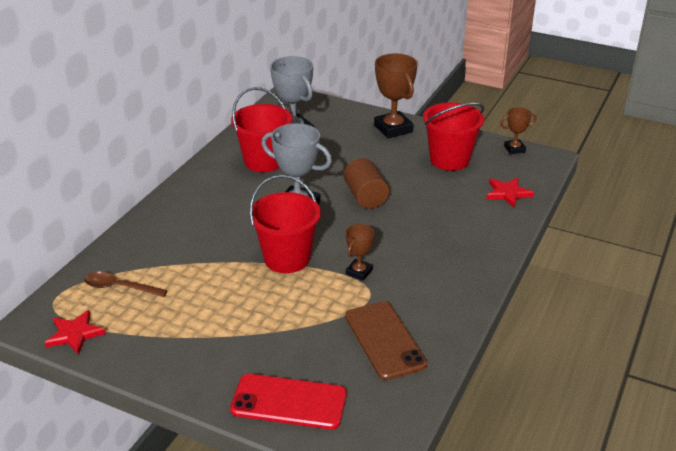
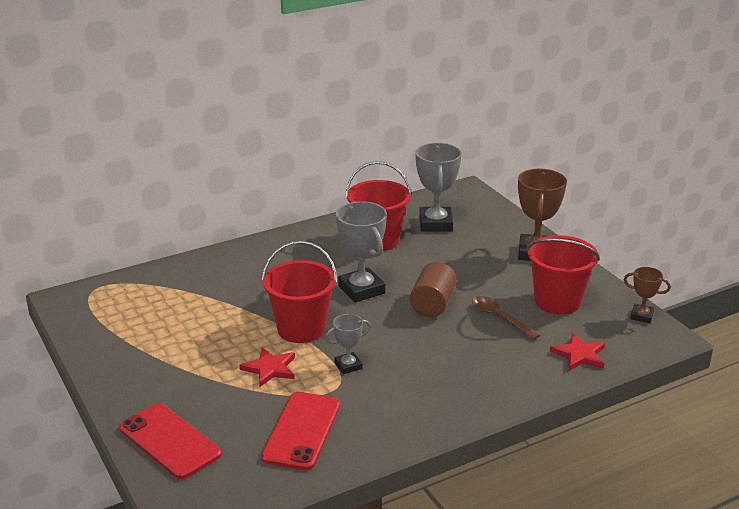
camera: 35 degrees right, 5 degrees down
(75, 334) = (82, 319): red star -> red star (270, 369)
(119, 287) = (150, 298): brown spoon -> brown spoon (499, 317)
(359, 272) = (348, 366): brown trophy -> grey trophy
(384, 340) = (302, 431): brown phone -> red phone

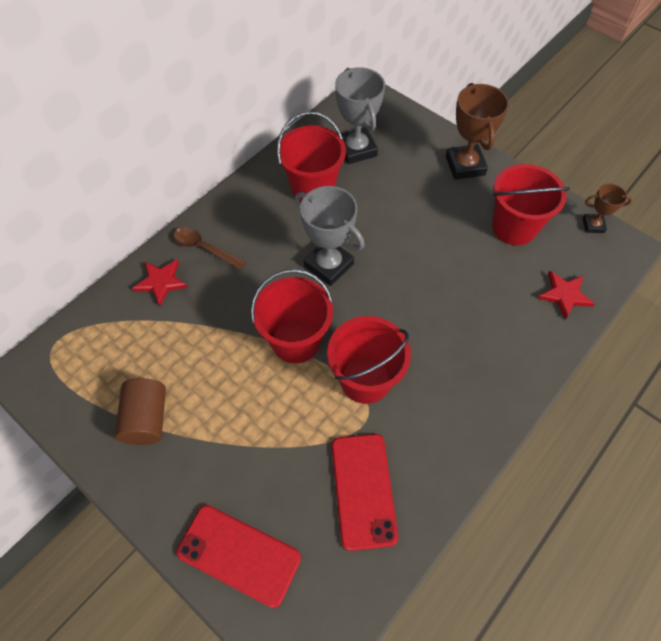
camera: 20 degrees left, 30 degrees up
(270, 369) = (291, 410): red star -> red star (161, 282)
(348, 366) = (365, 380): grey trophy -> red bucket
(432, 304) = (404, 266): brown cylinder -> brown cylinder (146, 419)
(499, 317) = (473, 266): brown spoon -> brown spoon (204, 248)

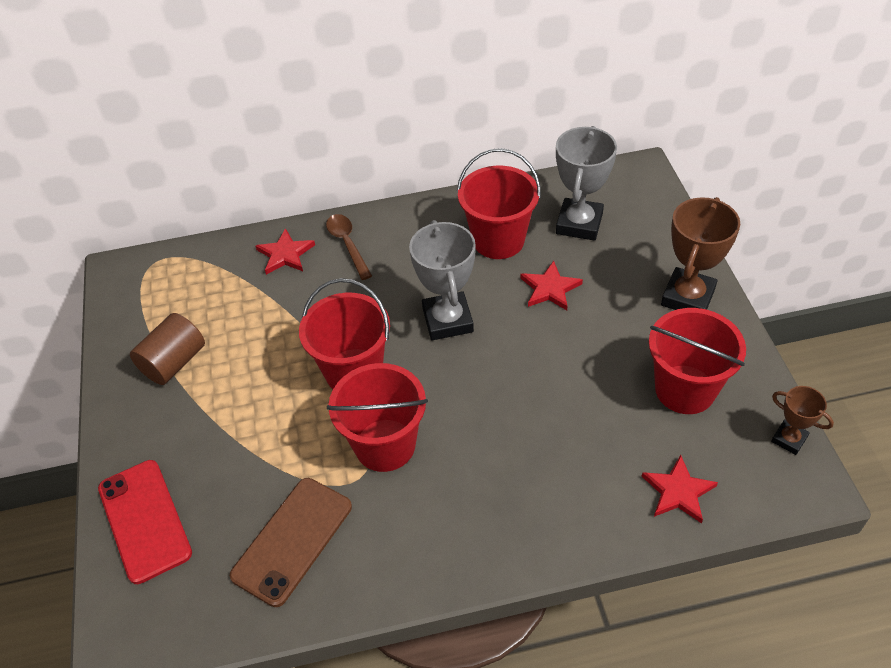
camera: 40 degrees right, 10 degrees down
(363, 490) = (292, 540): red phone -> brown phone
(377, 205) = (550, 288): none -> red star

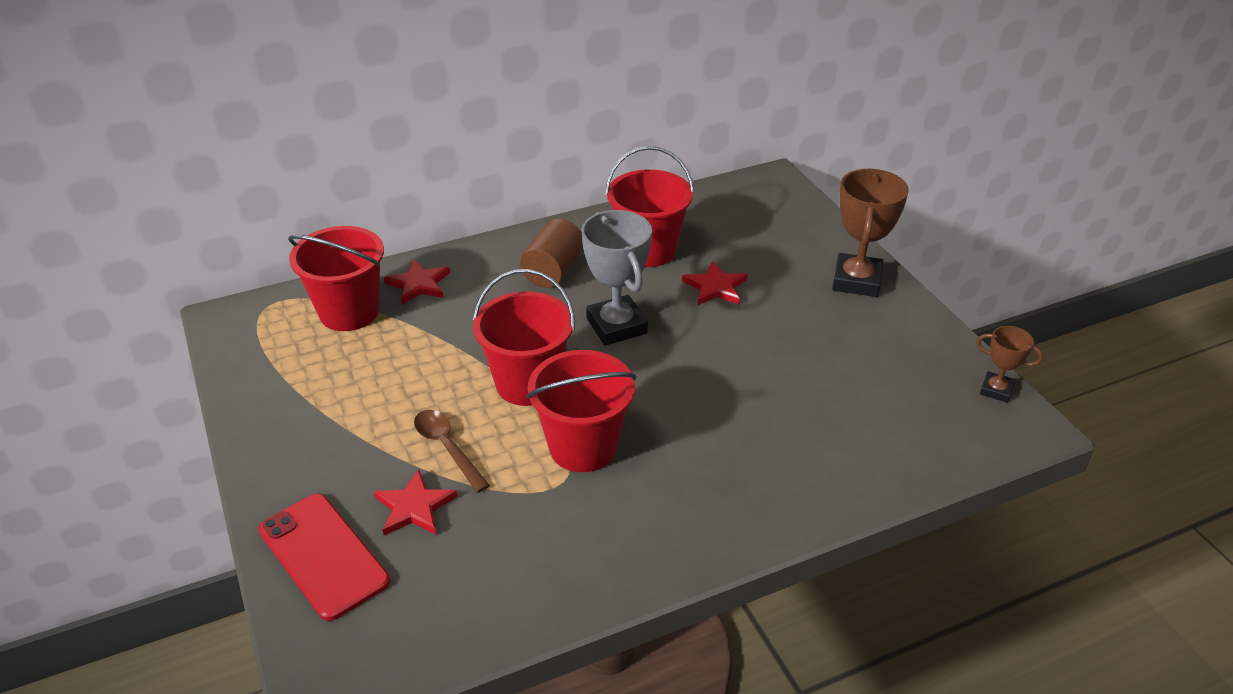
camera: 15 degrees left, 10 degrees down
(174, 362) = (317, 398): brown cylinder -> brown cylinder (553, 271)
(292, 540) = (505, 551): brown phone -> none
(347, 244) = (486, 268): brown spoon -> brown spoon (447, 447)
(579, 224) = (727, 228): grey trophy -> none
(678, 491) = (904, 449): red star -> red star (414, 507)
(685, 389) = (880, 359): red bucket -> red bucket (349, 312)

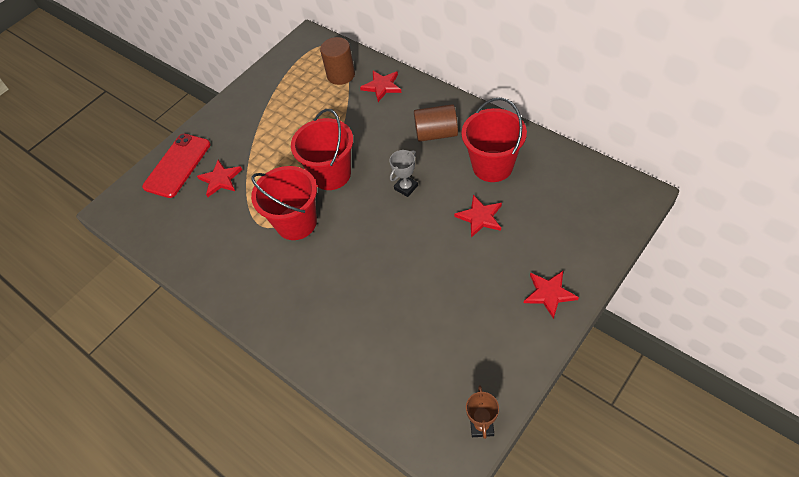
camera: 70 degrees right, 15 degrees up
(349, 312) = (341, 75): red bucket -> brown cylinder
(447, 447) = (265, 169): brown spoon -> none
(616, 326) = (406, 187): grey trophy -> grey trophy, size x0.55
(856, 280) = (549, 293): brown trophy -> red star

